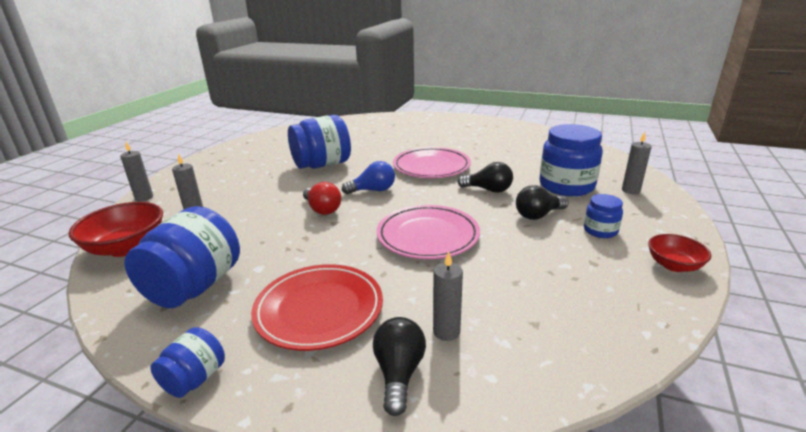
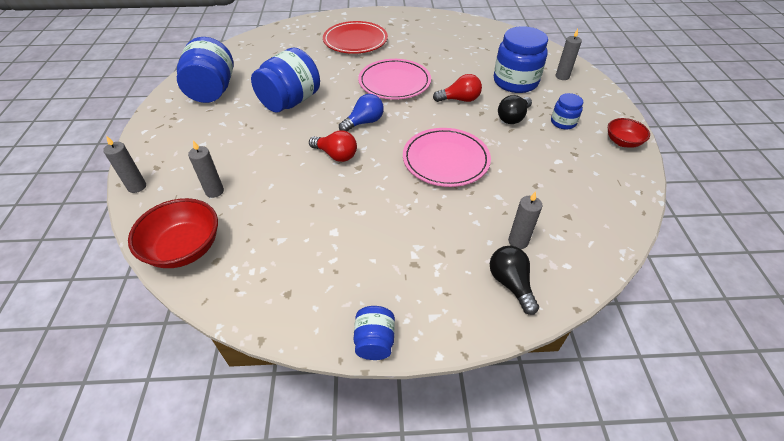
camera: 25 degrees left, 20 degrees up
(195, 287) = (295, 267): blue jar -> blue jar (212, 91)
(319, 309) = (416, 253): red plate -> red plate (355, 41)
(488, 190) = (459, 99): black light bulb -> red light bulb

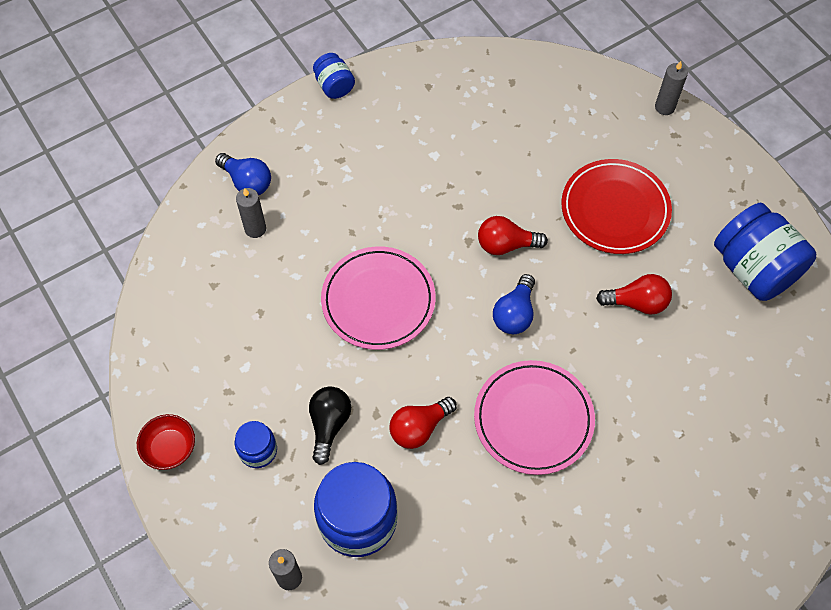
camera: 150 degrees right, 15 degrees up
(184, 248) = (549, 78): red bowl -> none
(214, 191) = (586, 139): grey candle -> none
(290, 102) = (637, 302): blue jar -> red light bulb
(355, 41) = (675, 502): red plate -> red plate (615, 209)
(510, 283) = (247, 182): black light bulb -> blue light bulb

